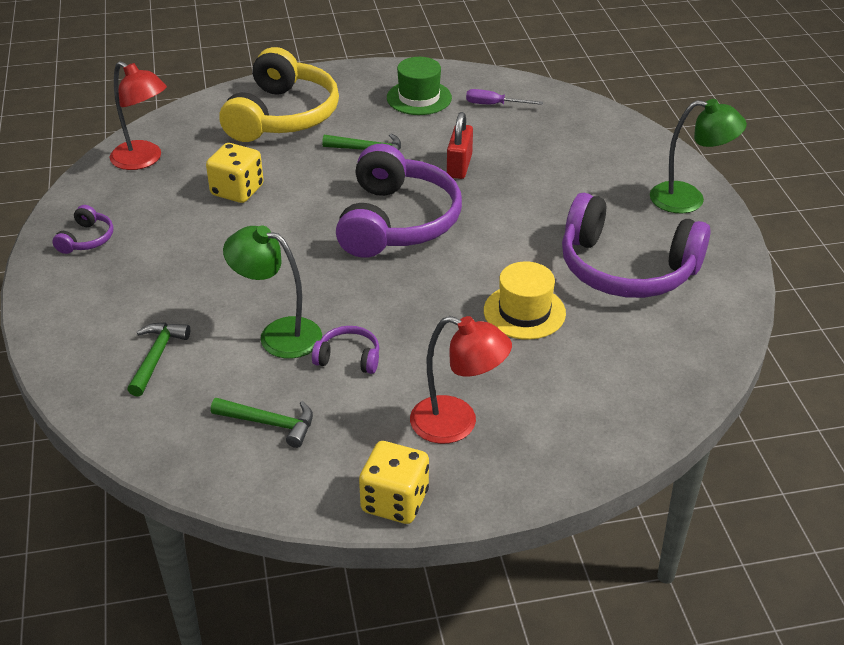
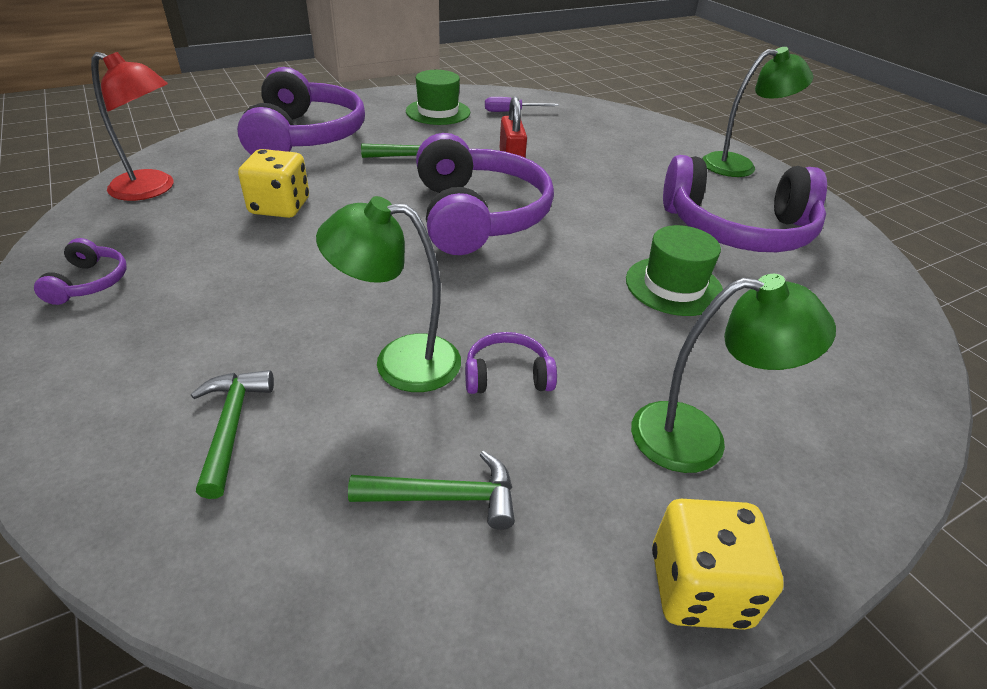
camera: 20 degrees left, 0 degrees up
(283, 116) = (305, 136): yellow headphones -> purple headphones
(457, 424) = (698, 438): red lamp -> green lamp
(524, 312) = (673, 286): yellow hat -> green hat

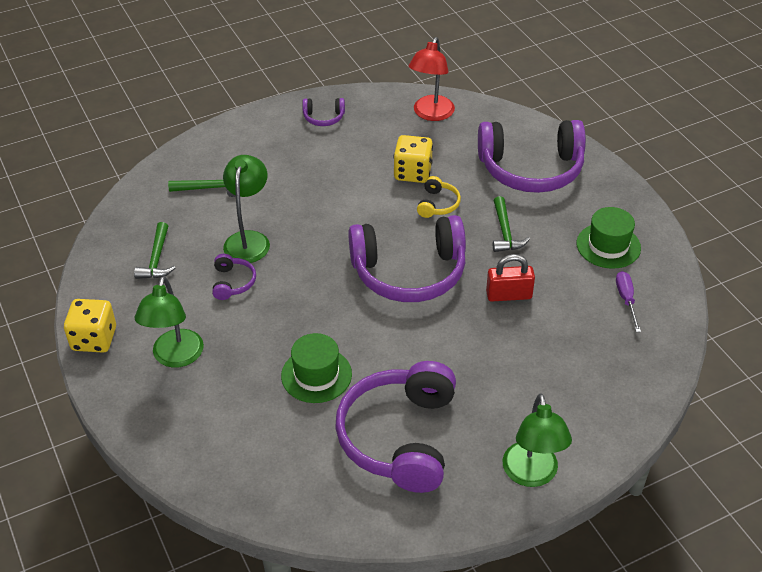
camera: 95 degrees right, 5 degrees up
(352, 192) = (438, 204): none -> yellow headphones

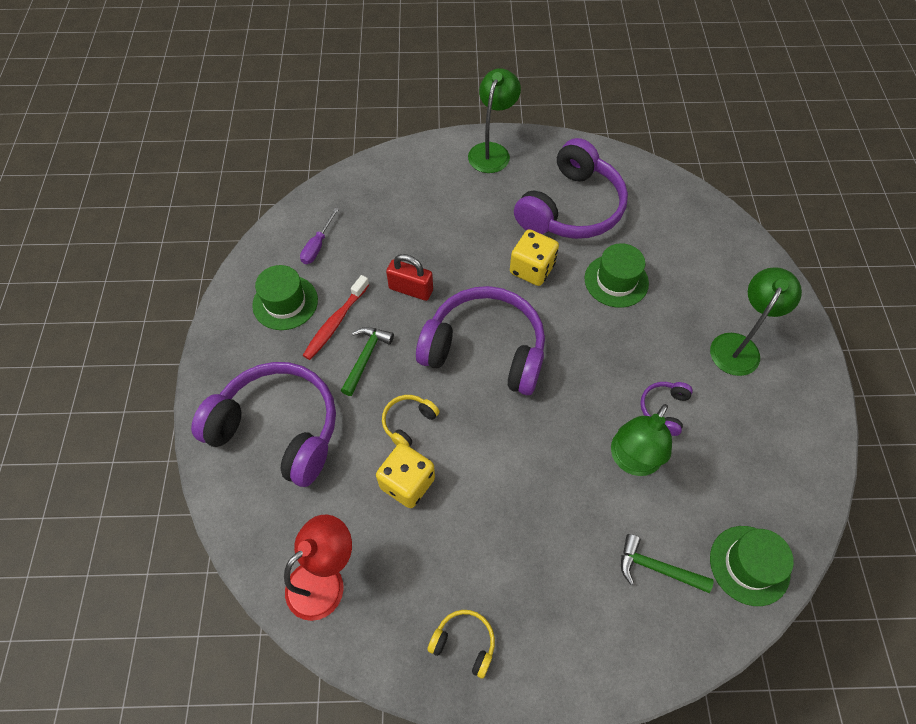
camera: 155 degrees left, 15 degrees up
(94, 339) = (817, 397): yellow dice -> yellow dice (532, 269)
(141, 210) = (749, 565): none -> green hat
(157, 259) = (740, 476): green hammer -> none
(323, 117) = (464, 643): purple headphones -> yellow headphones
(552, 246) = (335, 323): none -> red toothbrush

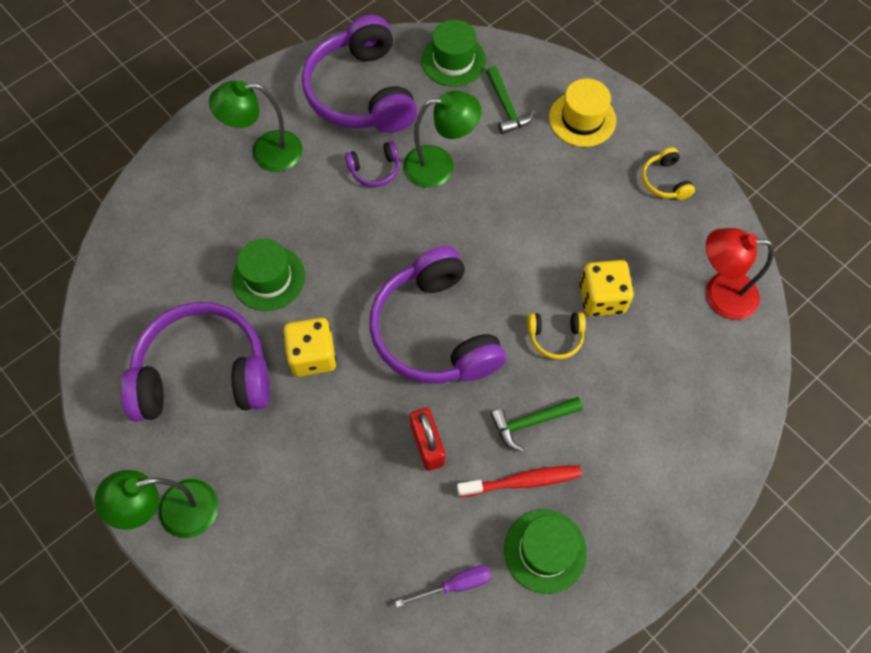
camera: 130 degrees left, 5 degrees up
(278, 429) = (658, 433): purple headphones -> purple headphones (361, 93)
(591, 629) = (582, 119): none -> yellow hat

